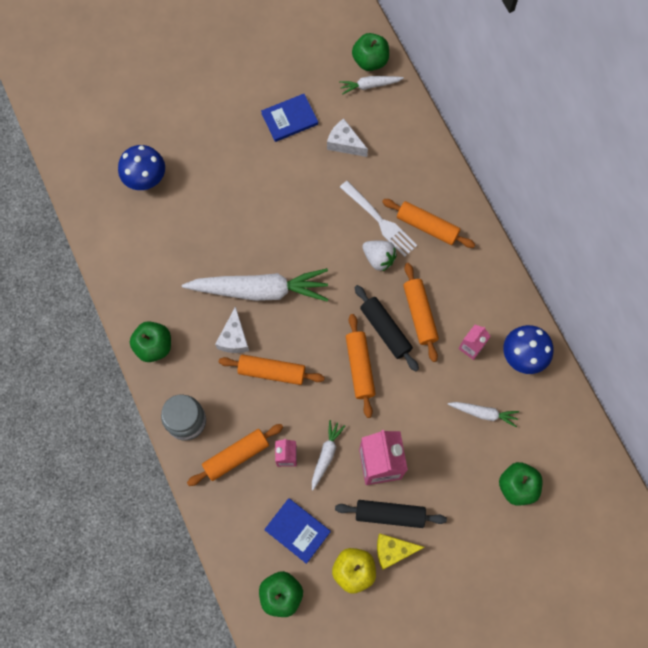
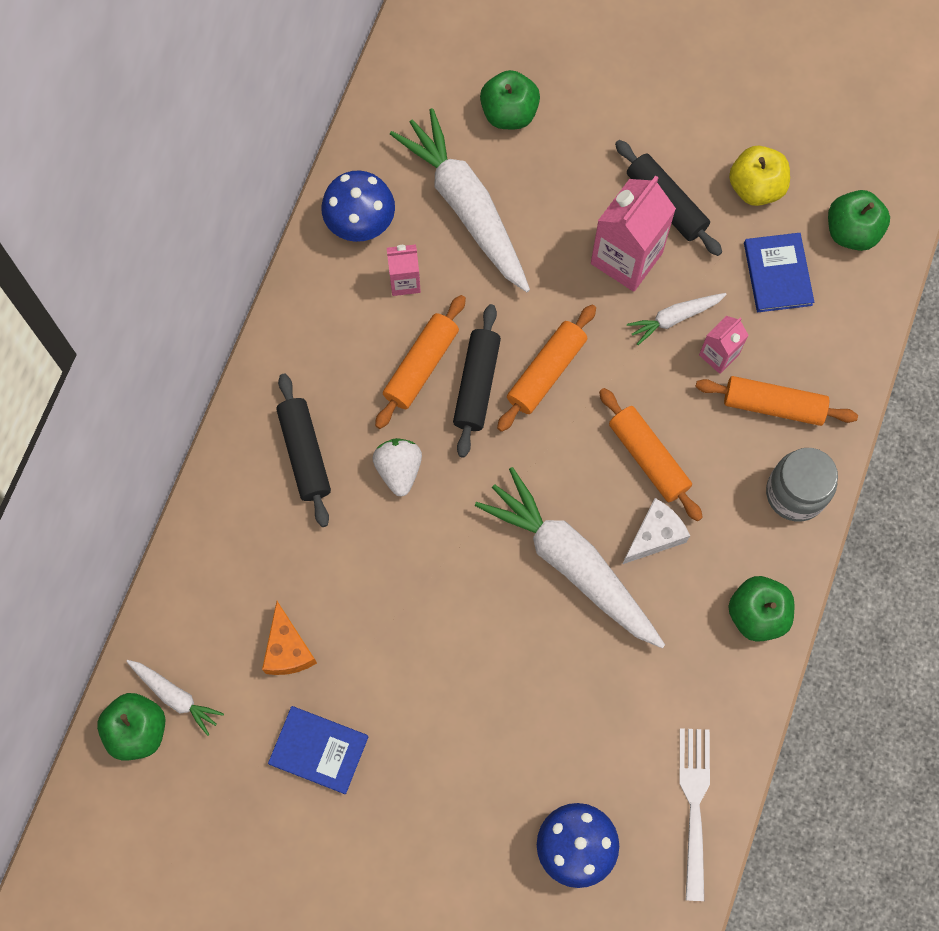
camera: 135 degrees left, 0 degrees up
(344, 143) = (288, 649): white cheese -> orange cheese
(380, 220) = (350, 512): white fork -> white fork (694, 805)
(393, 551) = (697, 169): yellow cheese -> none
(427, 226) = (304, 453): orange rolling pin -> black rolling pin
(483, 413) = (466, 207): white carrot -> white carrot, size x2.11

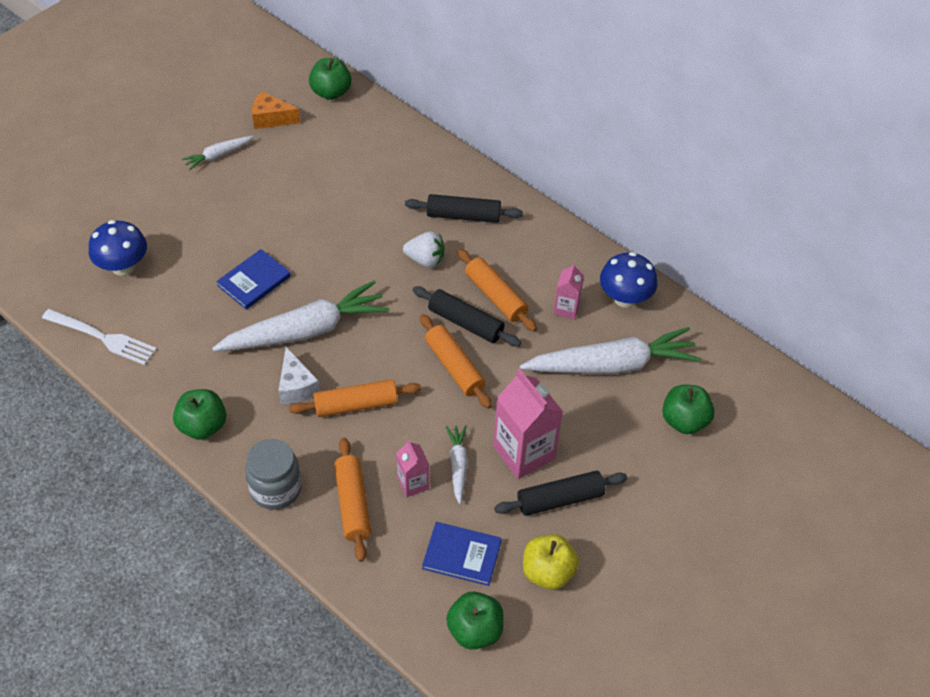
camera: 110 degrees right, 20 degrees down
(175, 696) = (341, 113): white carrot -> white carrot (218, 155)
(288, 649) = (338, 170): orange cheese -> orange cheese (271, 119)
(318, 750) = (266, 165): blue book -> blue book (254, 281)
(773, 405) = (352, 504): orange rolling pin -> orange rolling pin turned 45 degrees counterclockwise

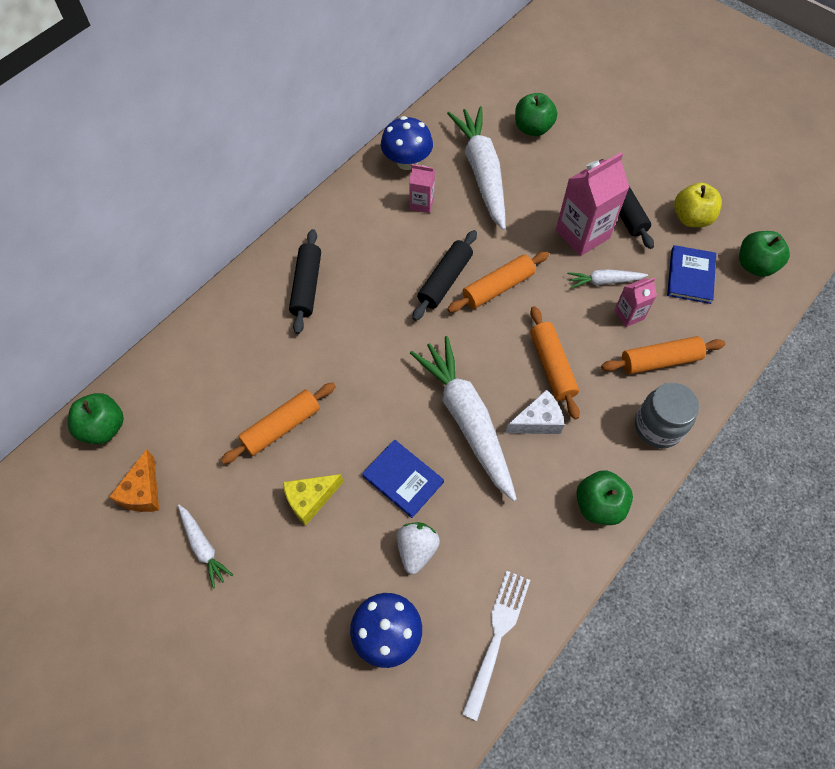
camera: 90 degrees left, 10 degrees up
(246, 219) = (310, 499): none -> yellow cheese
(425, 260) = (367, 317): white strawberry -> white strawberry (416, 549)
(495, 296) = (411, 257): orange rolling pin -> orange rolling pin (281, 427)

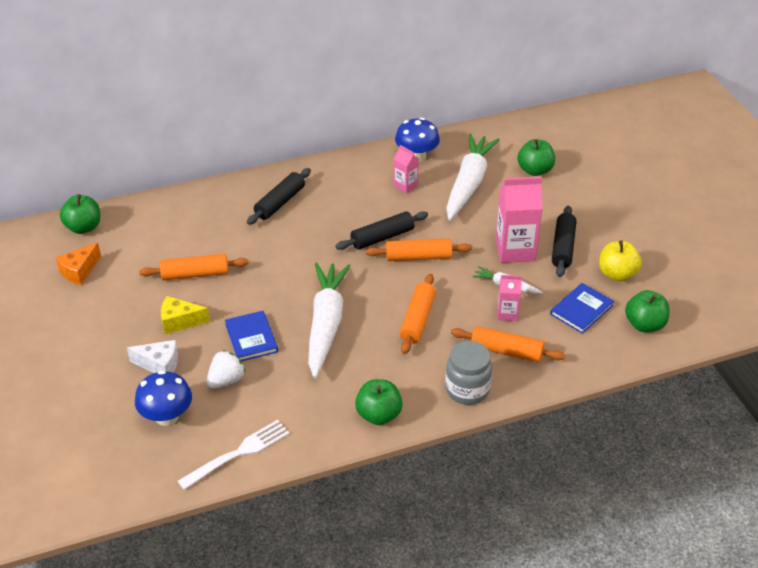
camera: 30 degrees right, 20 degrees down
(203, 547) = (91, 316): white carrot -> none
(537, 421) = (377, 347): white cheese -> white cheese (159, 365)

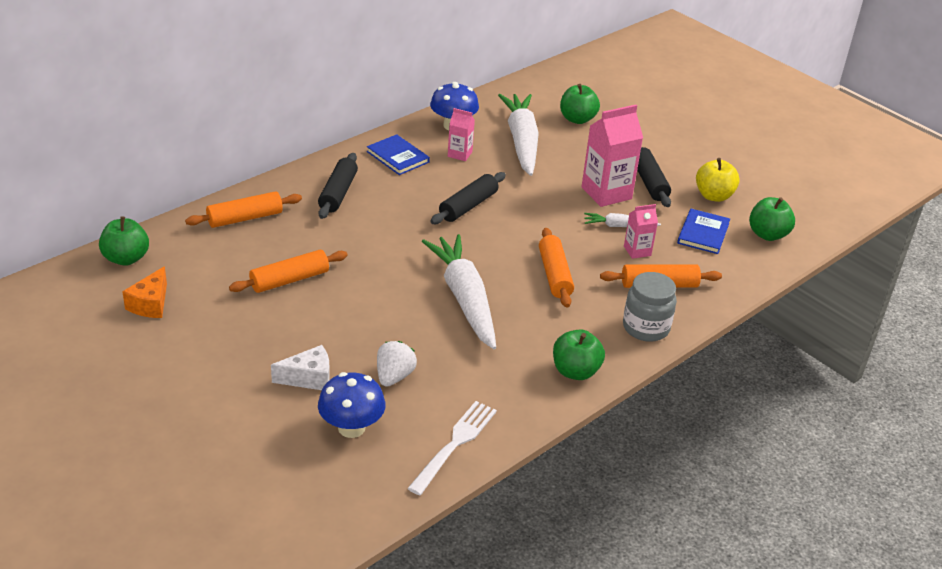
camera: 25 degrees left, 5 degrees down
(180, 322) = (303, 330): yellow cheese -> none
(251, 338) = (394, 329): blue book -> blue book (397, 157)
(418, 257) = (517, 217): orange rolling pin -> orange rolling pin (245, 218)

